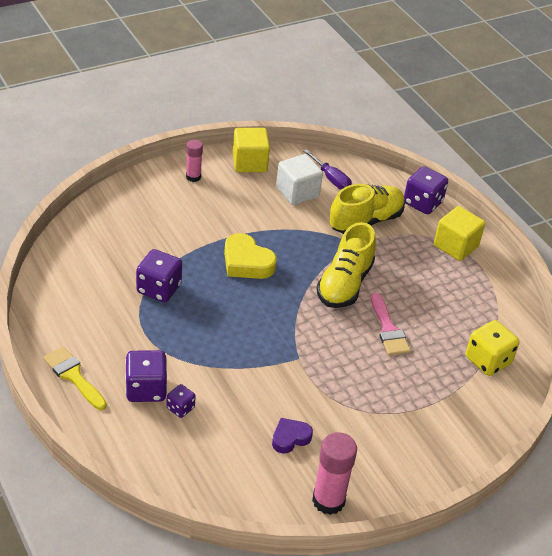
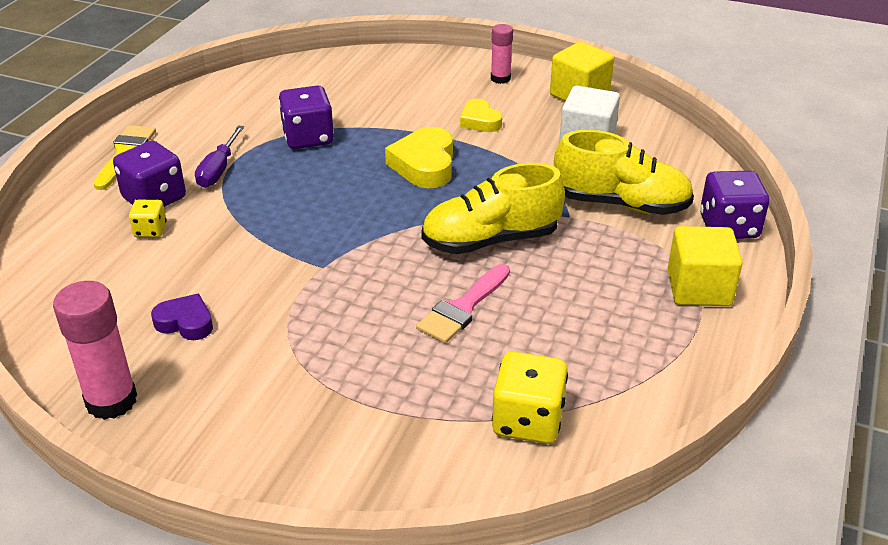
camera: 55 degrees right, 5 degrees down
(180, 408) = (150, 230): purple dice -> yellow dice
(228, 214) = (480, 121): none -> yellow heart
(331, 179) = (648, 149): purple screwdriver -> purple screwdriver (218, 169)

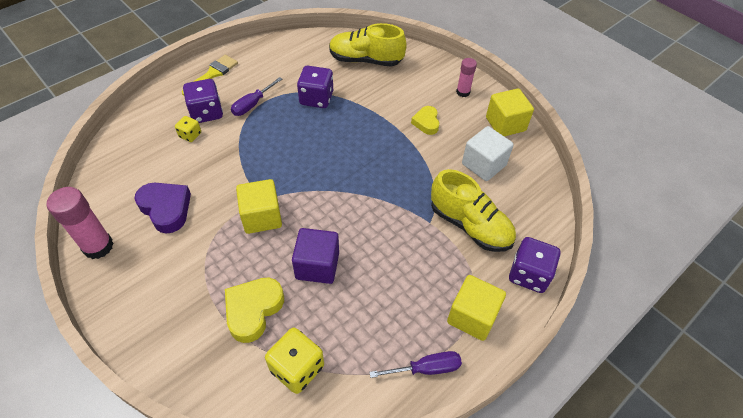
camera: 25 degrees right, 15 degrees up
(185, 322) = (166, 209): purple heart -> purple heart, size x1.59
(340, 284) = (262, 217): none -> yellow cube
(424, 165) = (369, 145): yellow heart -> yellow heart (253, 310)
(462, 308) = (317, 266): pink brush -> purple cube
(490, 240) = (368, 220): yellow shoe -> yellow shoe (365, 60)
(688, 358) = (425, 368): none -> purple screwdriver

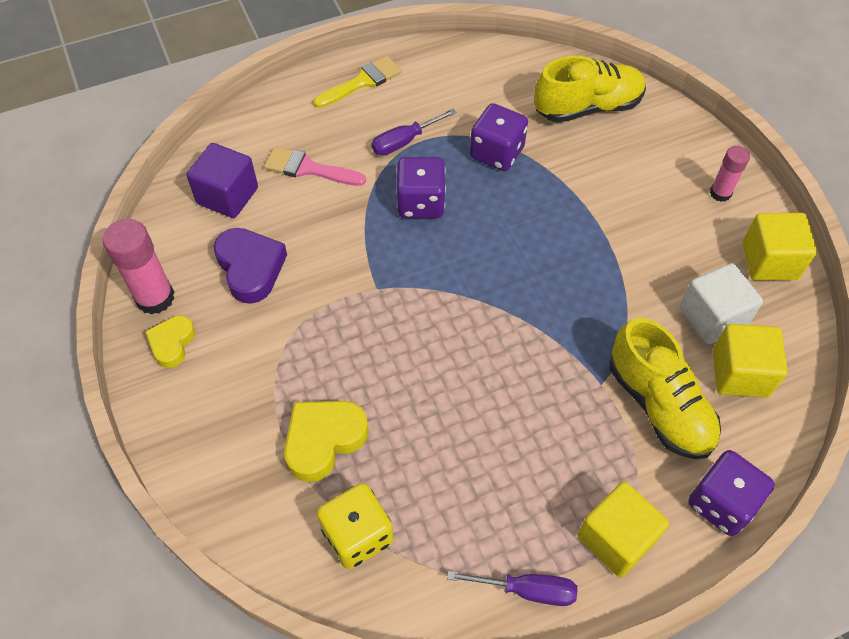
camera: 20 degrees right, 5 degrees up
(190, 135) = (308, 168): yellow dice -> pink brush
(206, 113) = (338, 140): purple dice -> purple dice (421, 203)
(262, 217) = (370, 313): yellow cube -> yellow cube (740, 373)
(317, 266) = (424, 403): purple cube -> purple cube (227, 196)
(365, 60) = (587, 107): yellow shoe -> yellow shoe turned 135 degrees clockwise
(426, 122) = (647, 229): yellow heart -> yellow heart (172, 343)

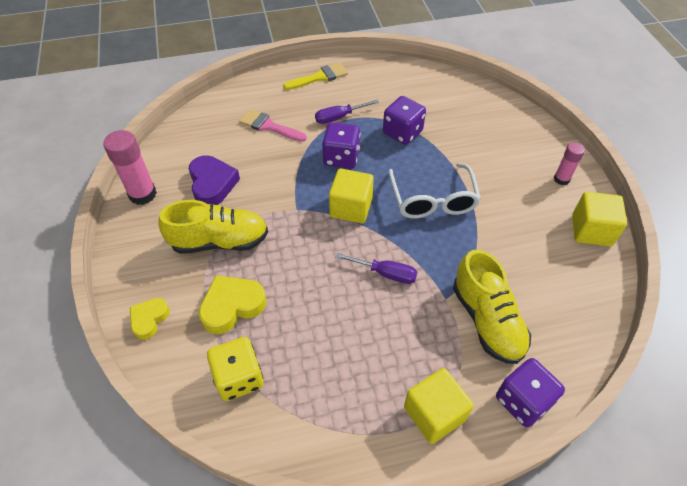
camera: 10 degrees right, 5 degrees down
(172, 343) = (145, 225): yellow heart -> yellow heart (149, 319)
(227, 196) = (210, 136): purple cube -> none
(526, 590) = (356, 441): purple screwdriver -> purple screwdriver (385, 273)
(558, 248) = (433, 200): none -> white glasses
(587, 107) = (474, 111): yellow shoe -> yellow shoe (220, 241)
(712, 317) = (540, 263): white cube -> none
(740, 373) = (554, 307): yellow cube -> yellow cube (351, 207)

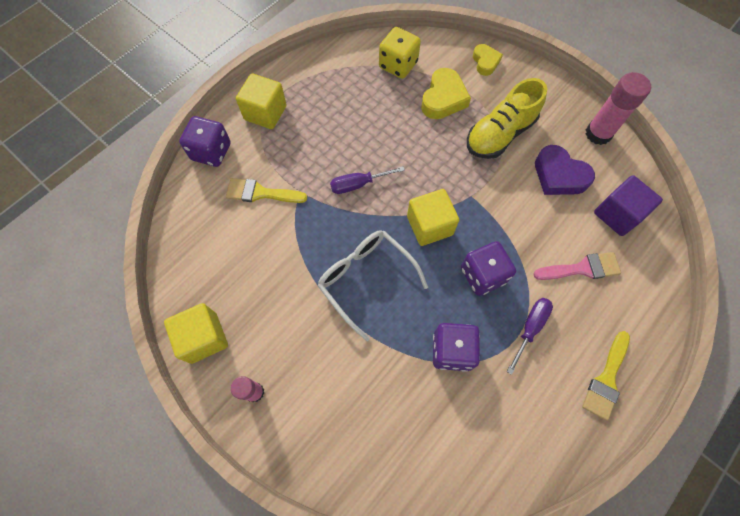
camera: 145 degrees right, 15 degrees up
(205, 139) = (617, 214): none -> purple cube
(487, 320) = (260, 193): yellow shoe -> yellow brush

